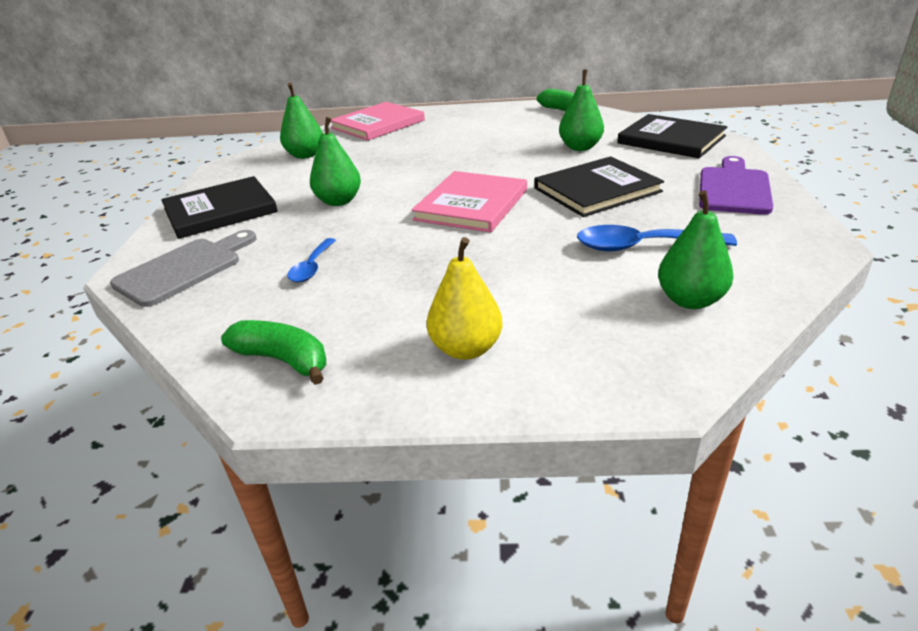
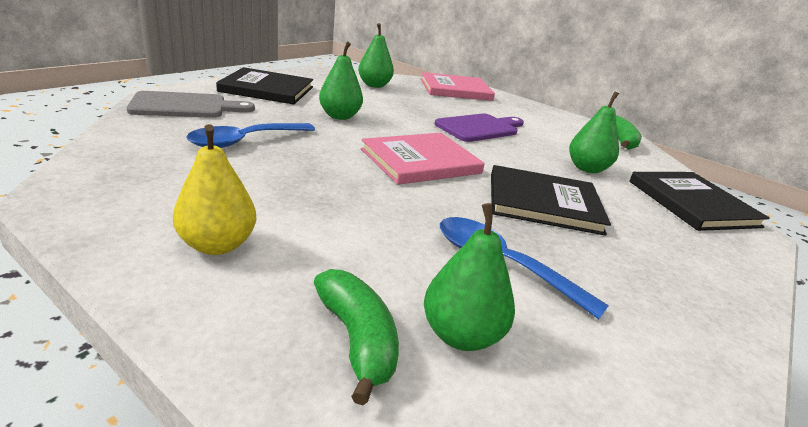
camera: 30 degrees right, 5 degrees down
(283, 360) = (115, 179): green banana -> green banana (357, 339)
(312, 267) = (245, 141): blue spoon -> blue spoon, size x1.66
(734, 188) = (693, 273): purple cutting board -> purple cutting board (480, 128)

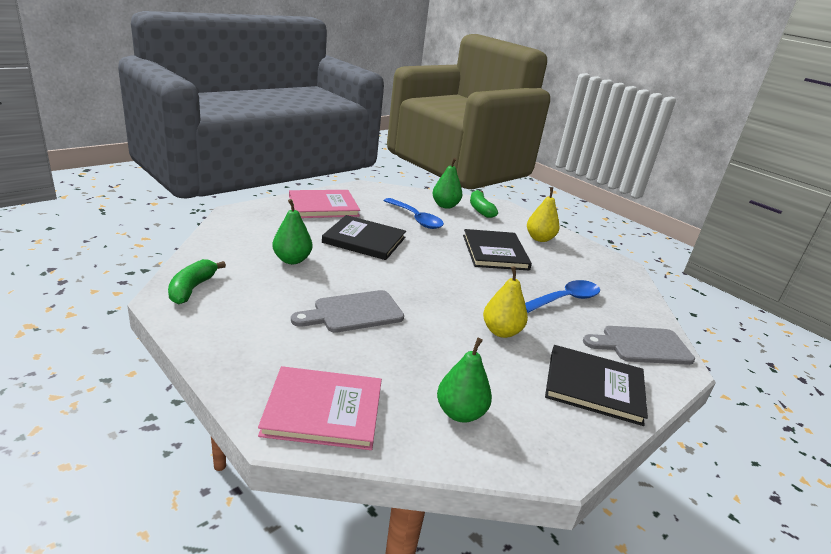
camera: 170 degrees left, 0 degrees up
(339, 116) = (501, 331): green pear -> yellow pear
(420, 161) = (435, 275): pink book -> pink book (323, 206)
(480, 128) = (353, 312): purple cutting board -> grey cutting board
(692, 203) = (245, 229): black book -> black book (495, 252)

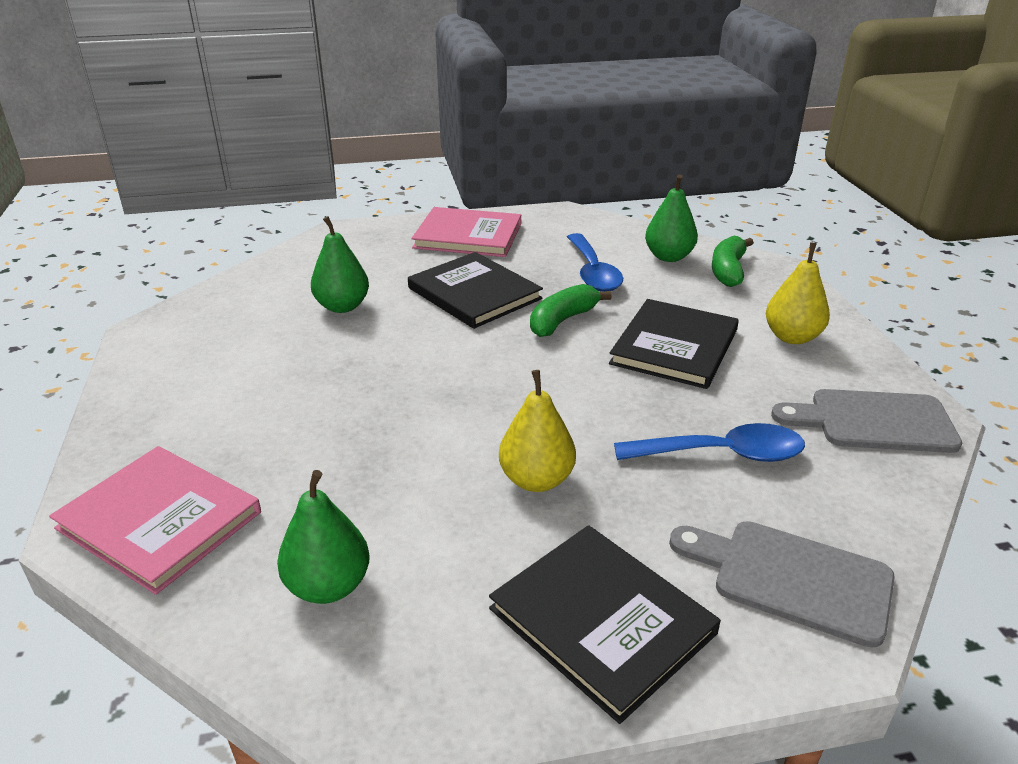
camera: 35 degrees right, 5 degrees up
(192, 288) = (185, 323): green banana -> green banana (562, 320)
(353, 312) = (343, 396): grey cutting board -> grey cutting board (873, 421)

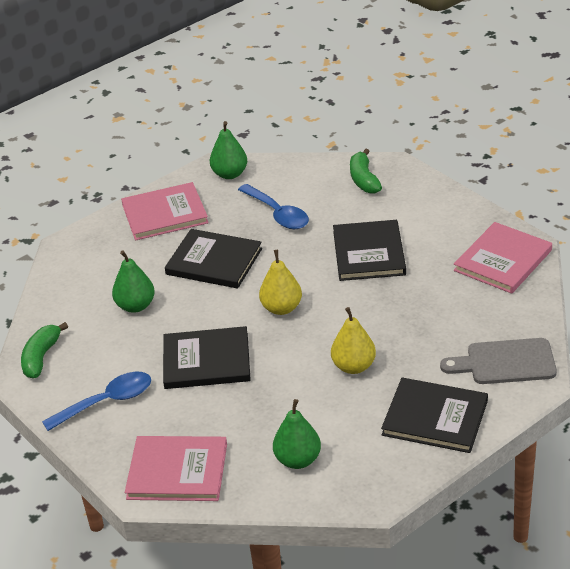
camera: 25 degrees left, 5 degrees up
(353, 393) = (206, 361): none -> black book
(562, 320) = (288, 260): green banana -> green banana (41, 357)
(668, 257) = (318, 181): green pear -> green pear (229, 174)
(722, 454) = (437, 312): blue spoon -> blue spoon (107, 402)
(792, 337) = (431, 219): yellow pear -> yellow pear (281, 308)
(873, 421) = (502, 260): grey cutting board -> pink book

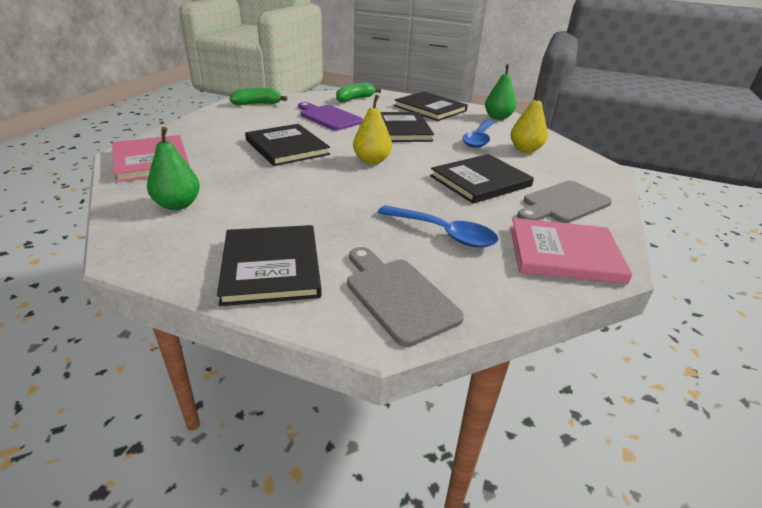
camera: 55 degrees right, 5 degrees down
(107, 402) = (222, 127): blue spoon -> blue spoon (444, 233)
(135, 306) = (328, 117): green pear -> purple cutting board
(165, 214) = (430, 108): pink book -> black book
(354, 366) = (322, 205): yellow pear -> yellow pear (525, 149)
(364, 179) = (567, 161): green banana -> green banana (354, 99)
(436, 224) = (563, 203): none -> grey cutting board

